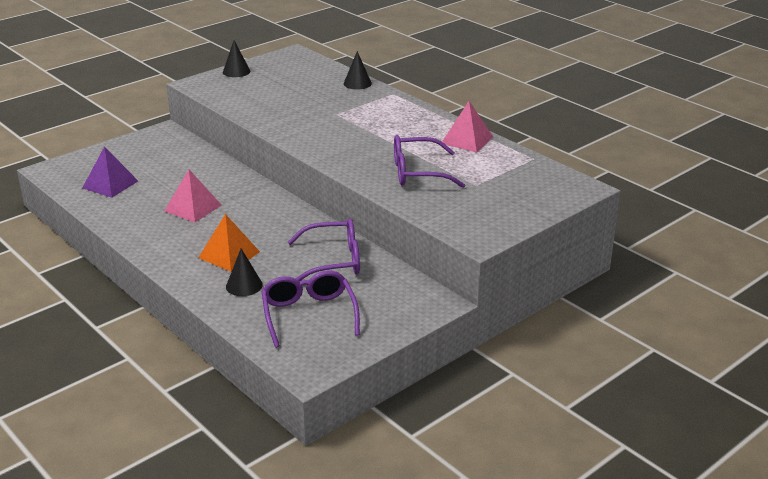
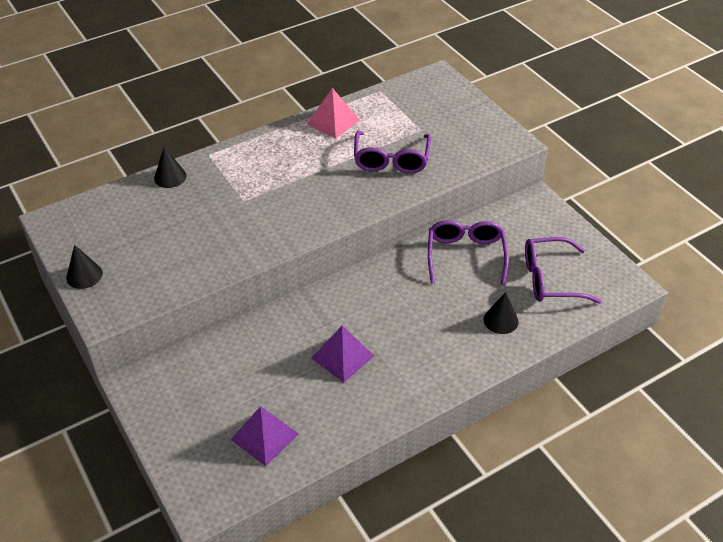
camera: 80 degrees left, 15 degrees up
(193, 208) = (342, 357): pink pyramid -> purple pyramid
(229, 255) = (444, 329): orange pyramid -> none

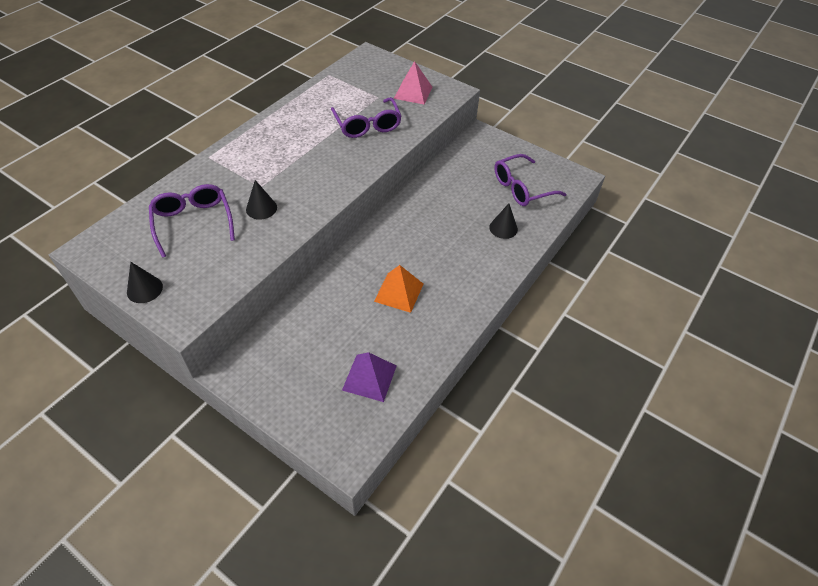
camera: 25 degrees left, 5 degrees up
(170, 177) = (183, 183): black cone -> black cone (261, 208)
(333, 121) = (303, 106): pink pyramid -> pink pyramid (413, 92)
(342, 357) = (399, 292): purple pyramid -> orange pyramid
(465, 255) = (451, 187): purple glasses -> purple glasses (193, 222)

